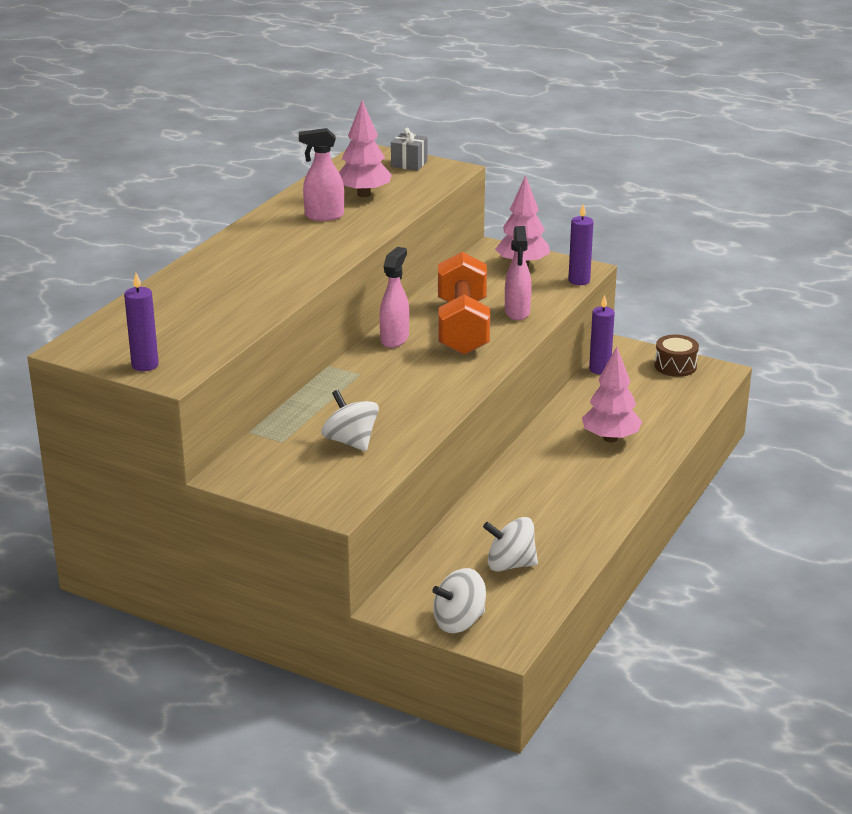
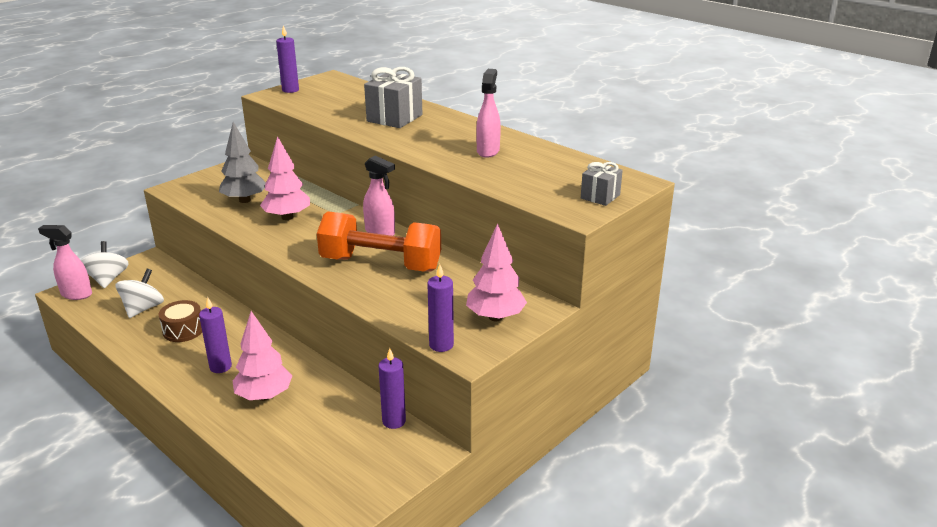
camera: 105 degrees right, 0 degrees up
(239, 276) = (394, 118): none -> grey gift
(350, 441) = (245, 200): white spinning top -> grey tree
(364, 194) = (529, 170): pink tree -> pink tree (287, 217)
(517, 312) = (391, 295): pink spray bottle -> pink spray bottle (76, 294)
(584, 475) = (220, 367): none -> purple candle
(675, 366) = (371, 482): brown drum -> brown drum (183, 330)

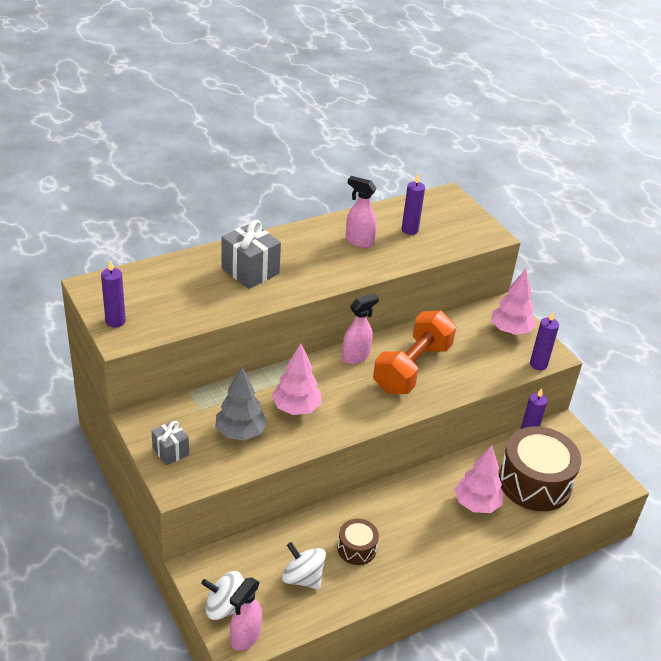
camera: 75 degrees left, 10 degrees up
(220, 367) = (426, 527): purple candle -> purple candle (409, 230)
(315, 437) = (534, 482): none -> brown drum
(600, 196) = (466, 218): grey gift -> grey gift (170, 451)

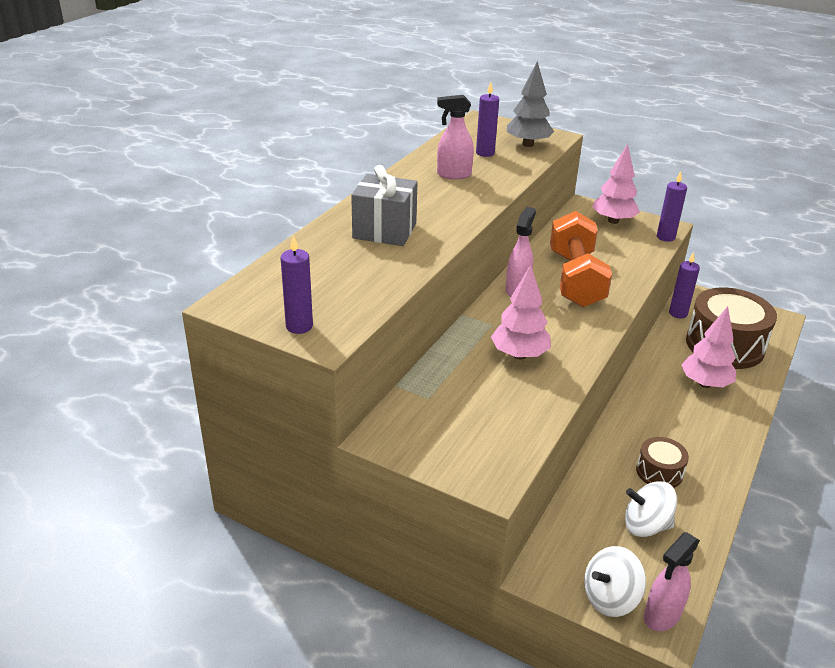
camera: 30 degrees left, 5 degrees down
(170, 451) = (447, 452): grey gift -> none
(240, 432) = (494, 400): grey tree -> grey tree (528, 144)
(245, 637) = (661, 616): pink spray bottle -> pink spray bottle turned 45 degrees clockwise

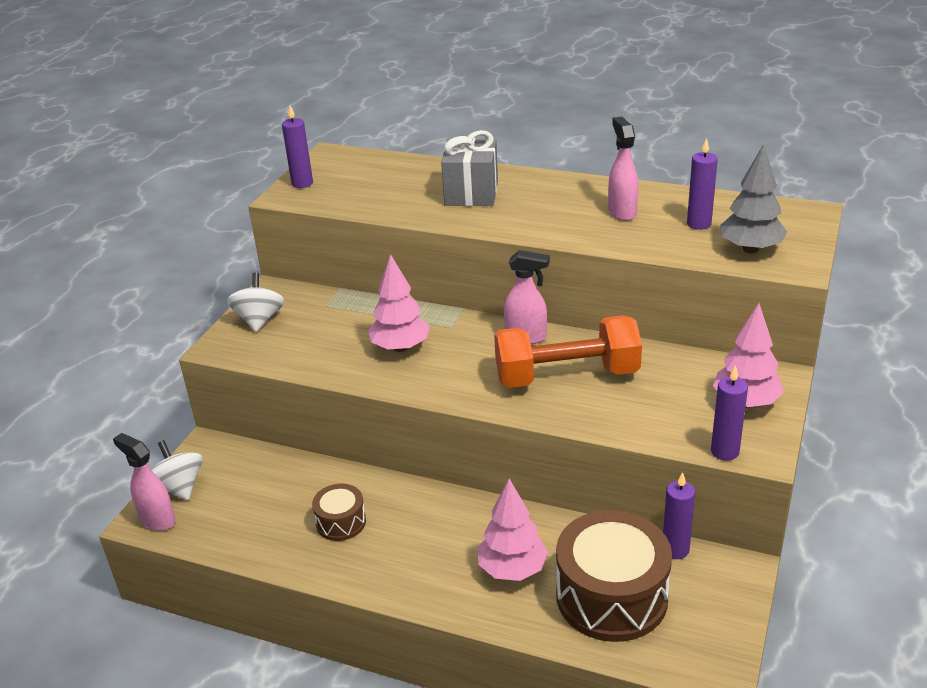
camera: 85 degrees right, 0 degrees up
(646, 525) = (264, 511): white spinning top -> white spinning top (259, 320)

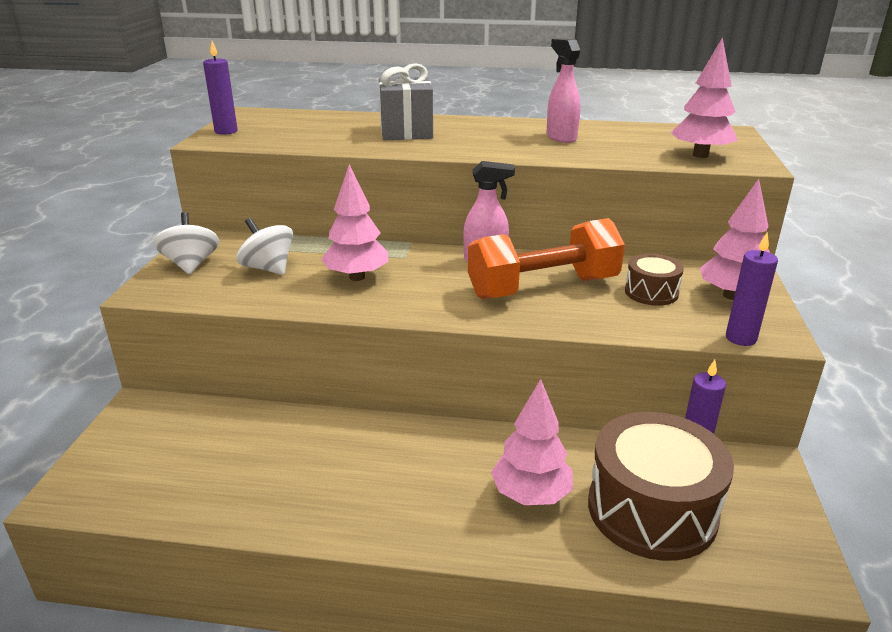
camera: 15 degrees left, 5 degrees down
(157, 519) = (82, 492): pink spray bottle -> none
(179, 487) = (108, 453): white spinning top -> white spinning top (268, 268)
(341, 522) = (316, 468): brown drum -> brown drum (651, 292)
(699, 224) = (639, 142): purple candle -> none
(750, 249) = (700, 155): grey tree -> pink tree

